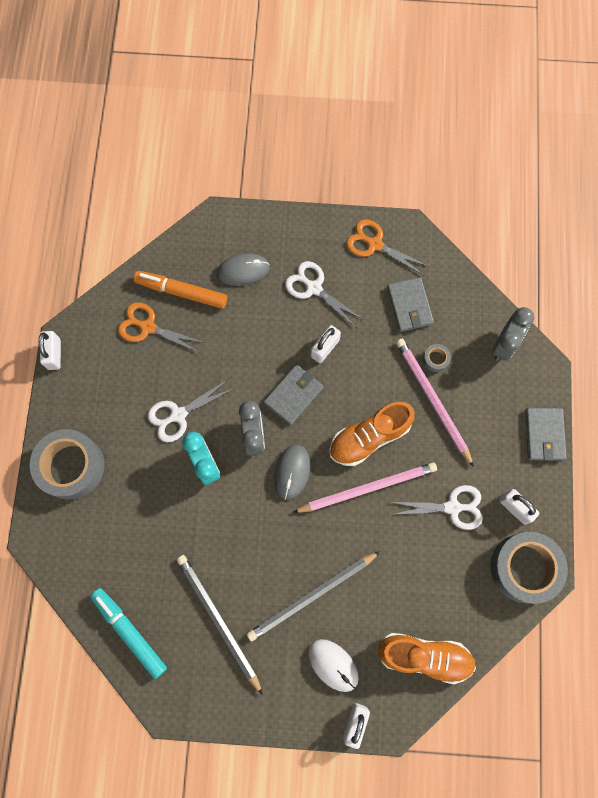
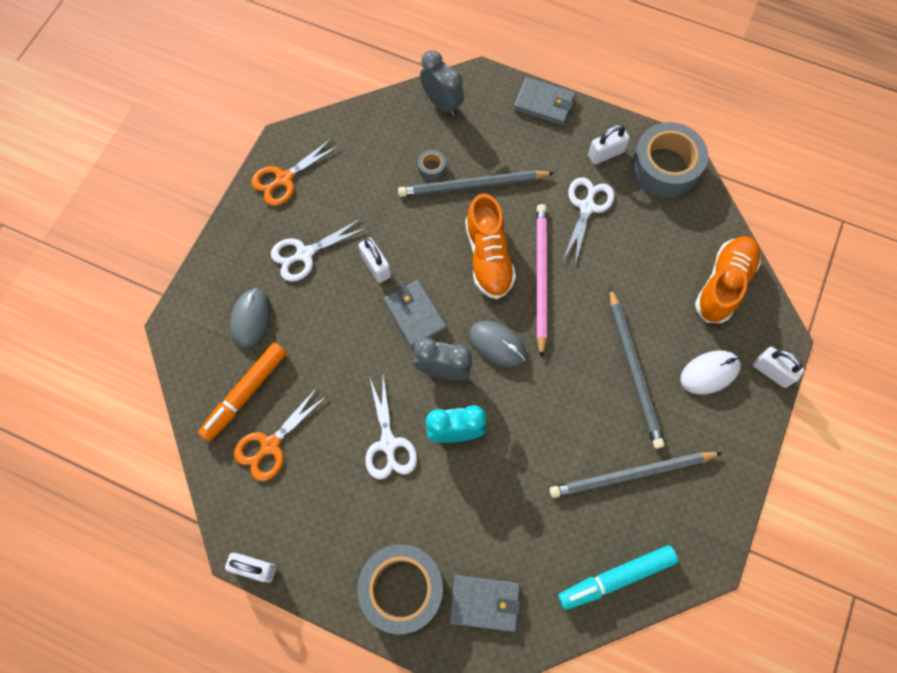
camera: 70 degrees left, 5 degrees down
(409, 306) = (365, 171): grey wallet -> grey wallet (484, 603)
(432, 400) = (472, 185): pink pencil -> grey pencil

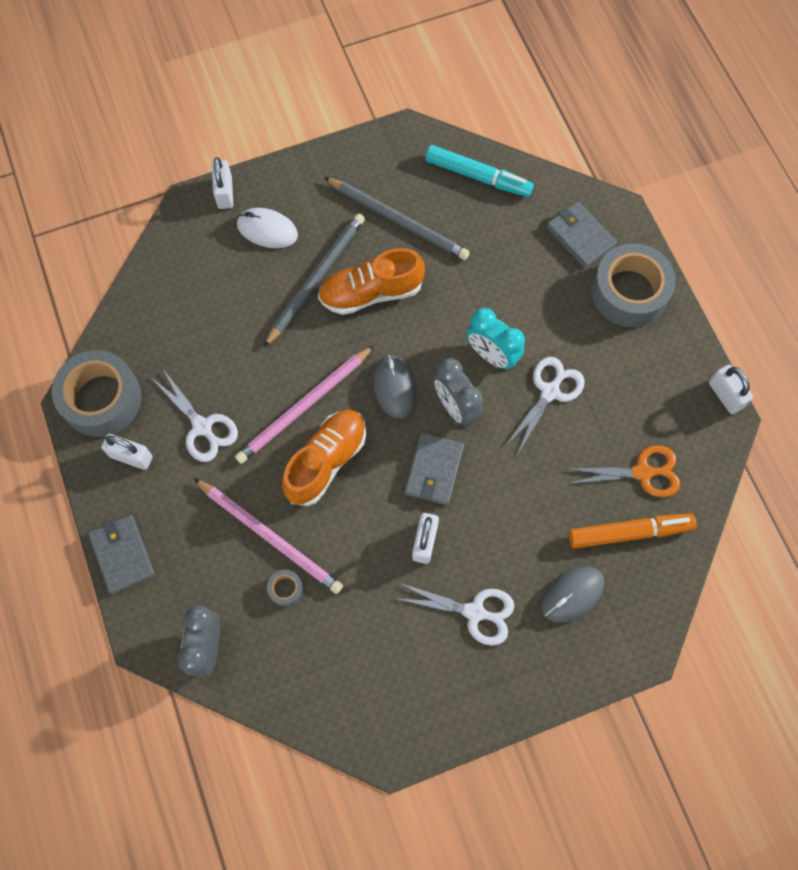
camera: 135 degrees left, 0 degrees up
(284, 179) = (425, 710): orange scissors -> none
(472, 185) = (270, 537): grey pencil -> pink pencil
(587, 207) = (202, 427): white scissors -> white scissors turned 105 degrees counterclockwise
(723, 284) = (179, 274): orange shoe -> orange shoe (371, 293)

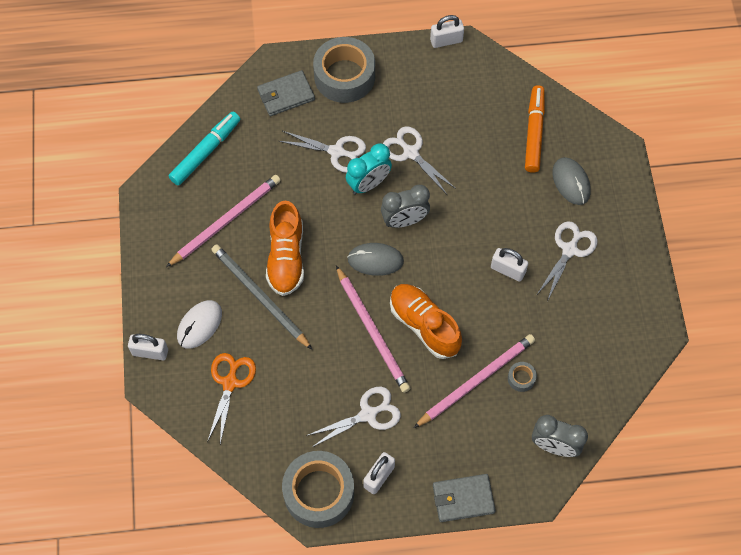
camera: 75 degrees left, 5 degrees down
(398, 220) = (226, 221): grey pencil -> pink pencil
(434, 470) = (452, 249): grey wallet -> none
(523, 310) = (336, 152): none -> white scissors
(642, 472) = (491, 111): orange scissors -> orange scissors (230, 383)

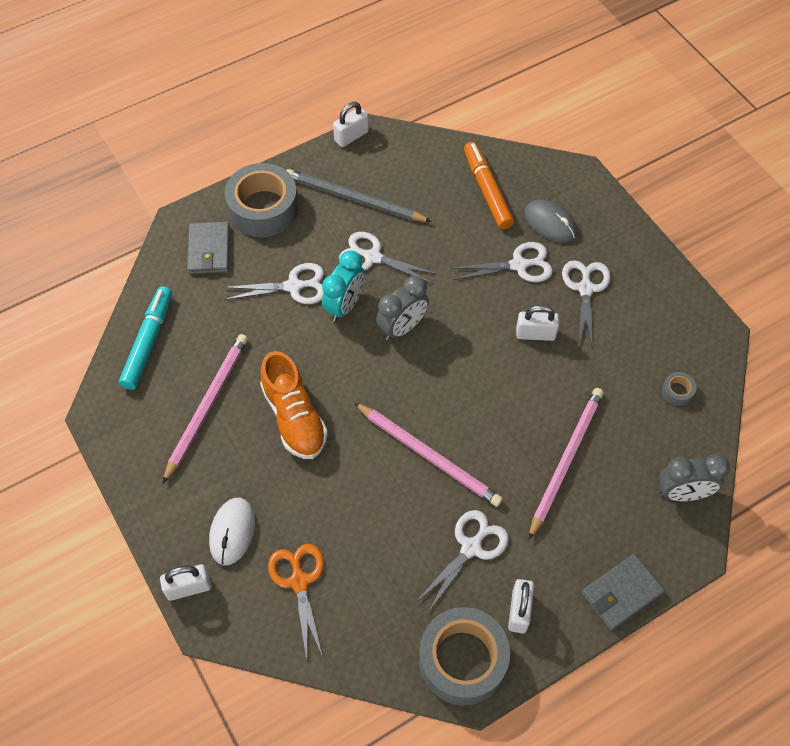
camera: 25 degrees left, 5 degrees down
(260, 296) = (286, 471): grey pencil -> grey pencil (354, 199)
(286, 95) = (209, 250): grey wallet -> grey wallet turned 45 degrees counterclockwise
(375, 260) = (393, 380): grey mouse -> none
(424, 325) = (480, 426): orange shoe -> none
(521, 378) = (610, 438): grey tape -> grey tape (677, 391)
(525, 207) = (518, 265): none -> white scissors

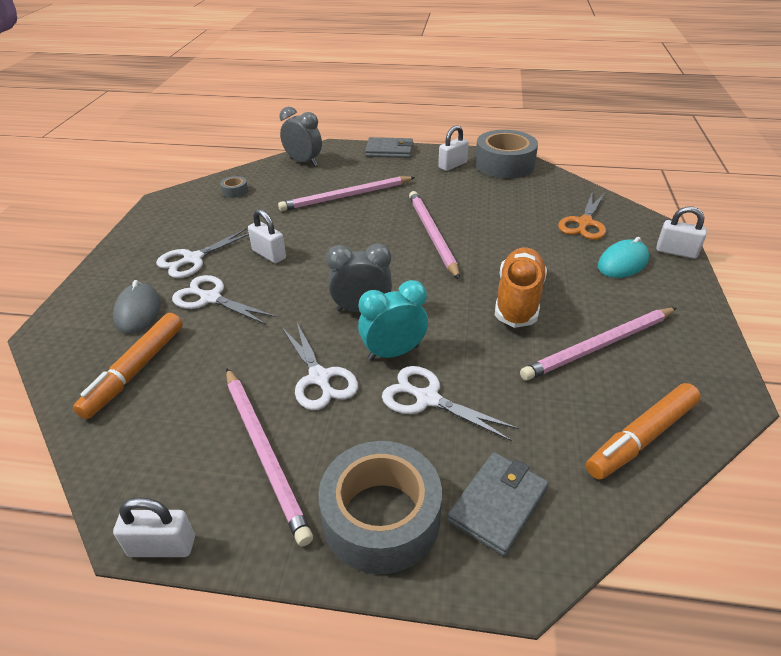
camera: 140 degrees left, 20 degrees down
(148, 342) = (641, 437): turquoise marker -> orange marker
(232, 532) = (622, 263): white mouse -> turquoise mouse
(354, 199) = (264, 452): grey pencil -> pink pencil
(471, 547) = (452, 192): white scissors -> none

